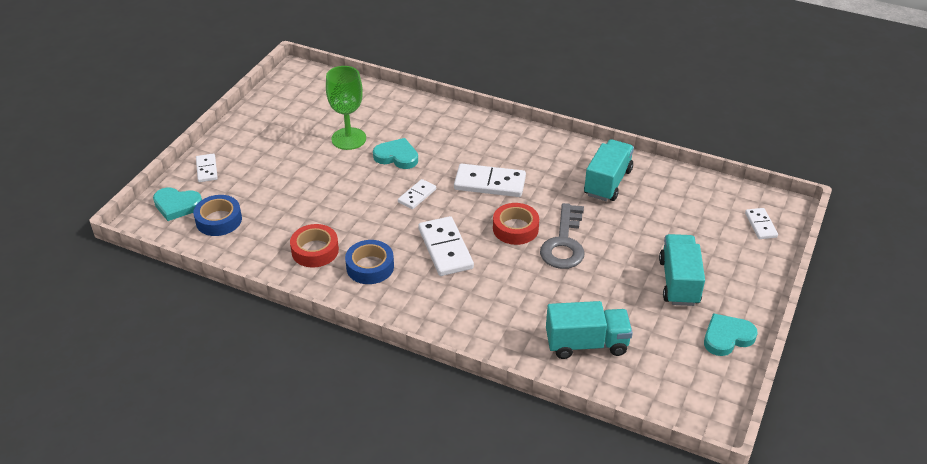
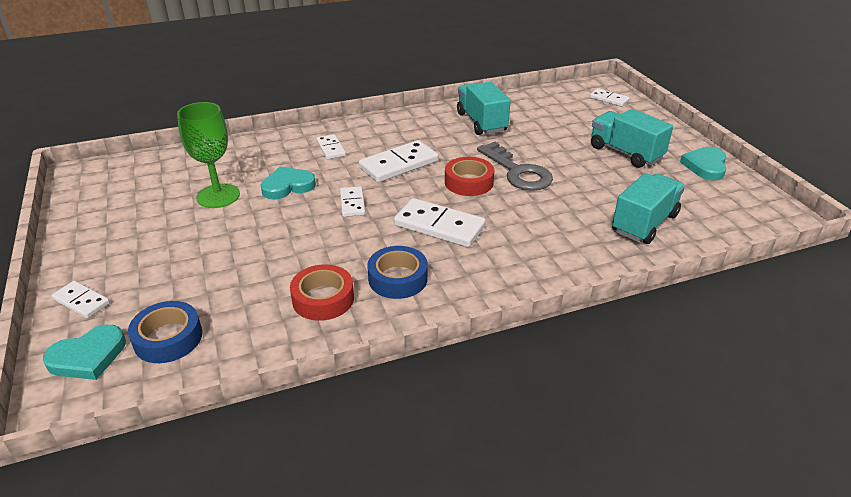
camera: 45 degrees left, 5 degrees down
(464, 141) = (331, 148): none -> white domino

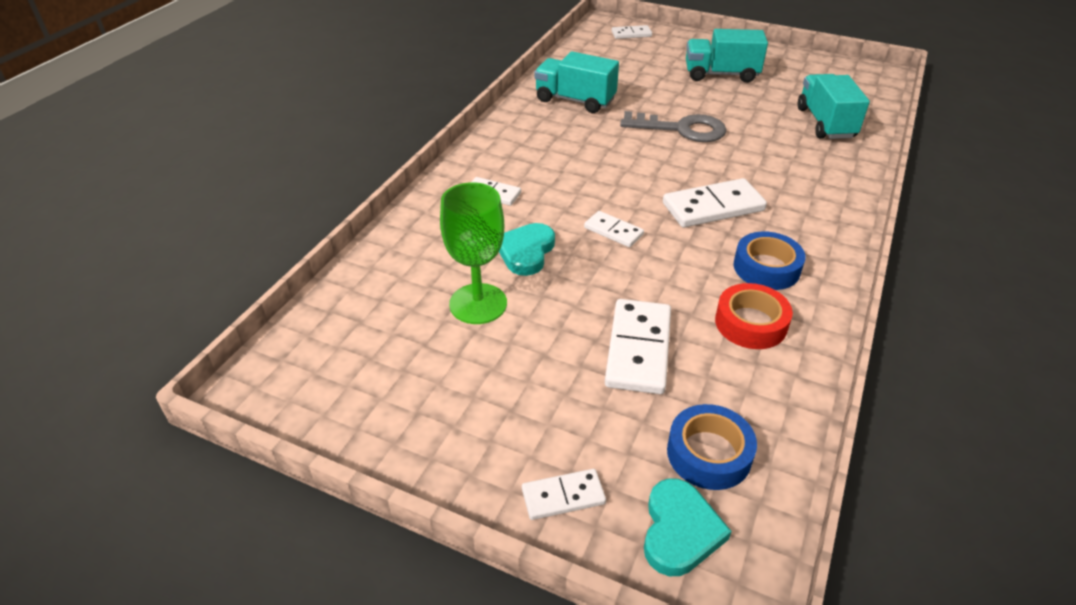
camera: 45 degrees left, 5 degrees up
(399, 164) = (582, 174): white domino -> white domino (638, 349)
(469, 182) = (664, 158): red tape -> none
(705, 166) = (783, 60): turquoise heart -> none

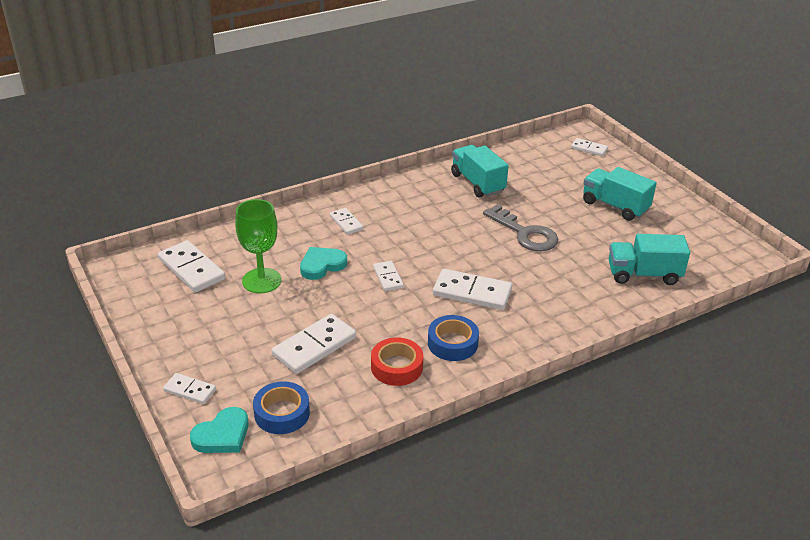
camera: 35 degrees right, 5 degrees down
(369, 334) = (192, 269): none -> white domino
(825, 123) = (643, 274): turquoise truck -> turquoise truck turned 120 degrees counterclockwise

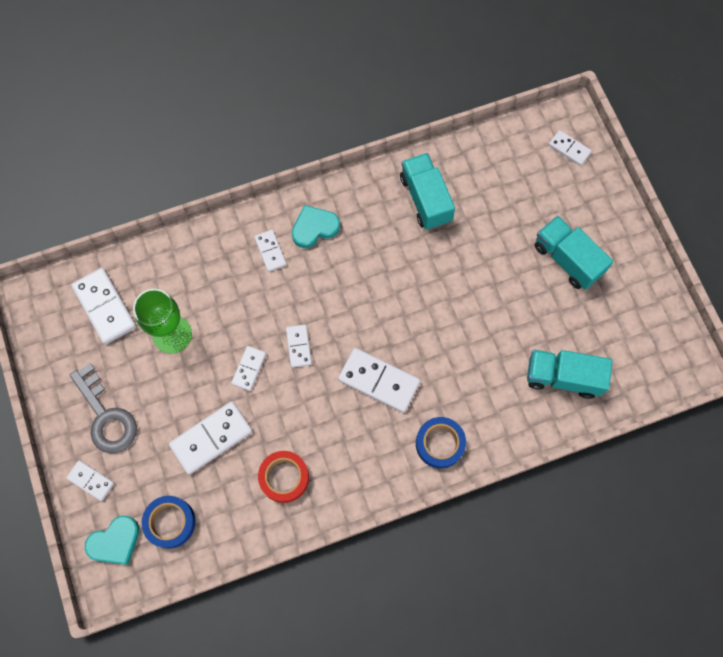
camera: 10 degrees right, 35 degrees up
(322, 265) = (235, 318): turquoise heart -> turquoise heart (314, 228)
(342, 296) = (249, 368): none -> white domino
(452, 343) = (343, 452): blue tape -> blue tape (440, 444)
(525, 233) = (456, 293): grey key -> grey key (106, 416)

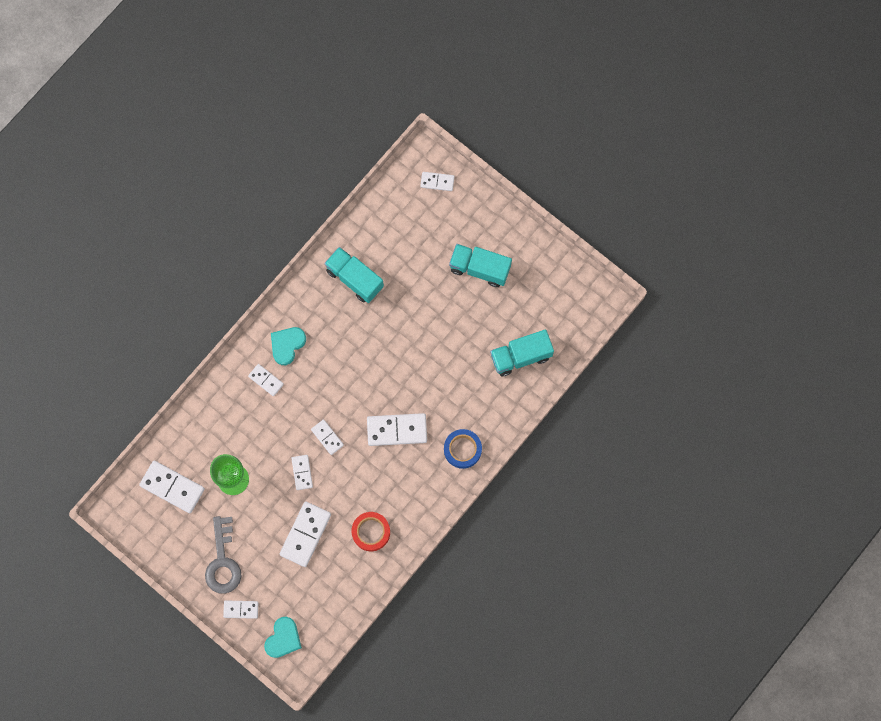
camera: 30 degrees left, 5 degrees up
(106, 416) = (223, 561): grey key -> grey key turned 60 degrees clockwise
(170, 522) = (312, 605): blue tape -> none

